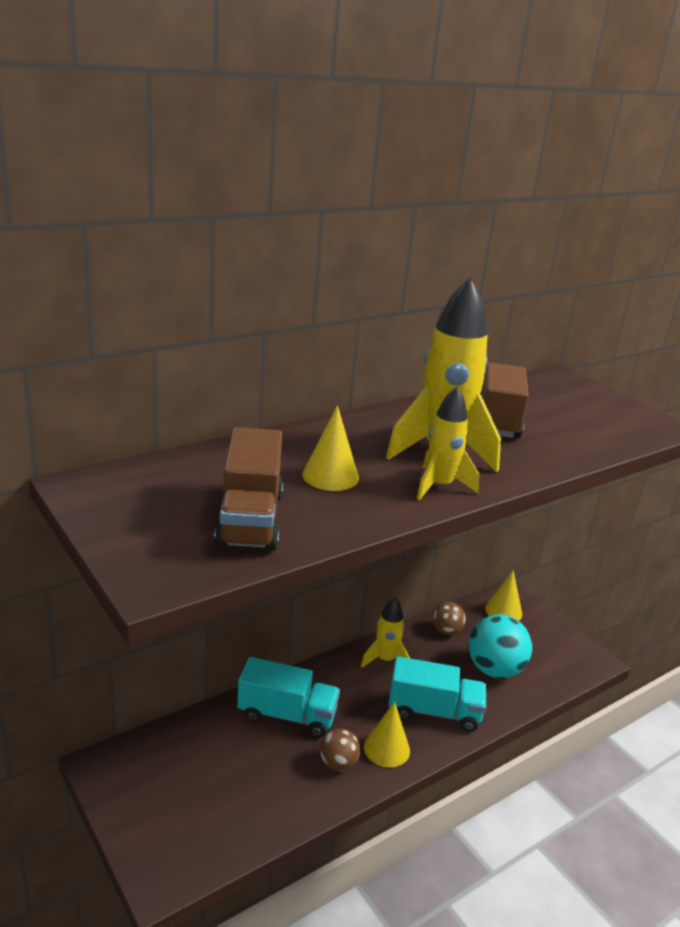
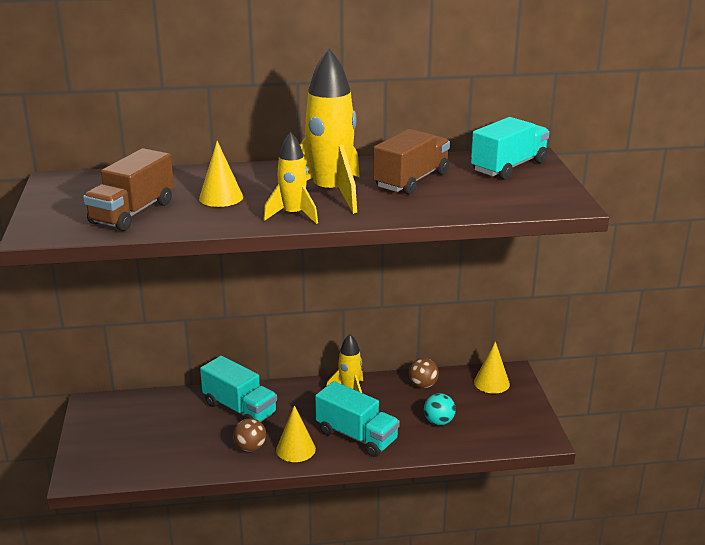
camera: 30 degrees right, 0 degrees up
(494, 669) = (438, 422): turquoise ball -> turquoise ball, size x0.55
(560, 391) = (508, 167): none -> turquoise truck

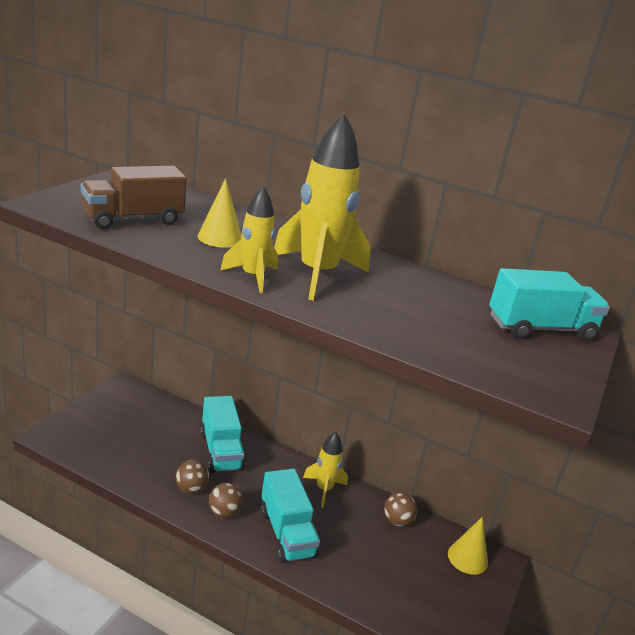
camera: 30 degrees right, 0 degrees up
(295, 449) = (224, 512): yellow cone -> brown ball
(411, 180) = (414, 297): brown truck -> none
(438, 422) = (375, 565): turquoise ball -> none

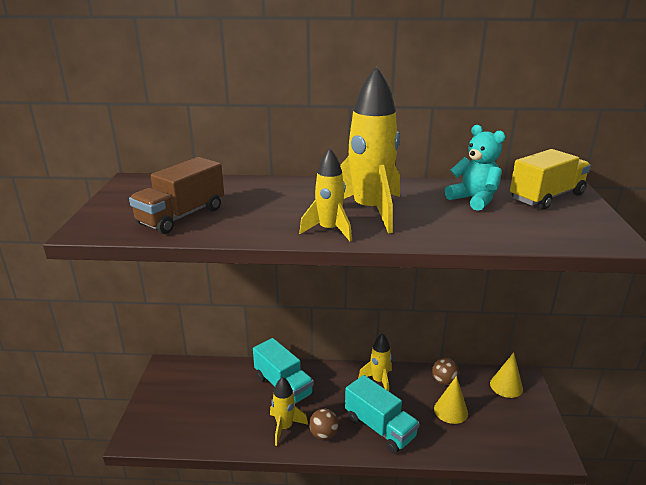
camera: 20 degrees left, 0 degrees up
(191, 489) = (284, 427): brown ball -> yellow rocket
(220, 238) = (267, 207): yellow cone -> yellow cone (451, 410)
(448, 302) = (474, 200): none -> turquoise teddy bear
(540, 328) = (546, 197): turquoise truck -> yellow truck

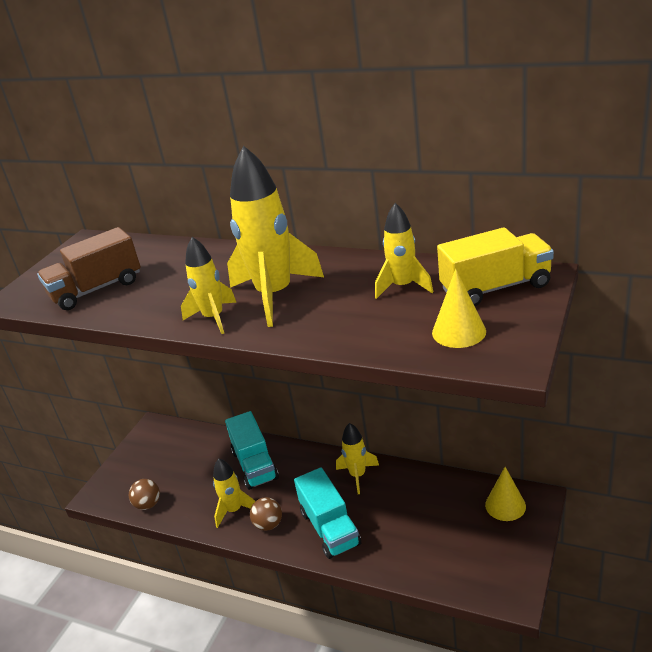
camera: 25 degrees right, 5 degrees up
(444, 381) = (432, 487): brown ball -> brown ball (148, 504)
(451, 410) = (419, 523): yellow cone -> yellow cone (459, 332)
(474, 200) = (403, 286): turquoise teddy bear -> yellow rocket

